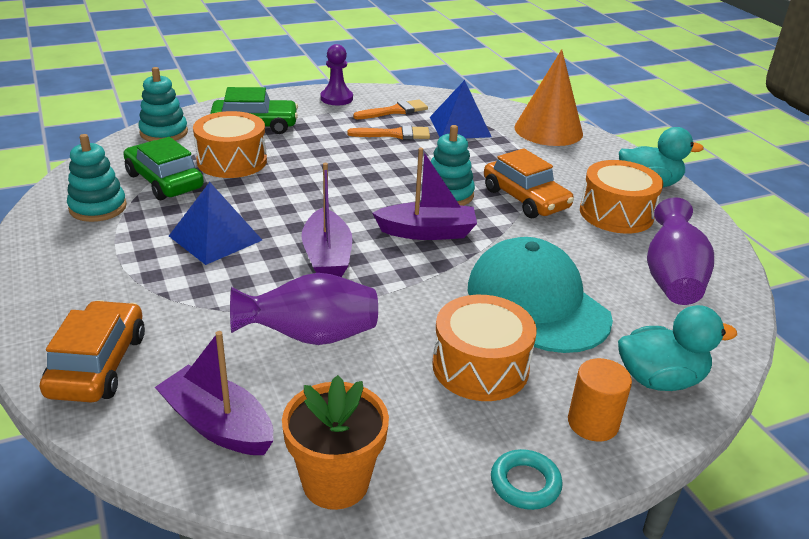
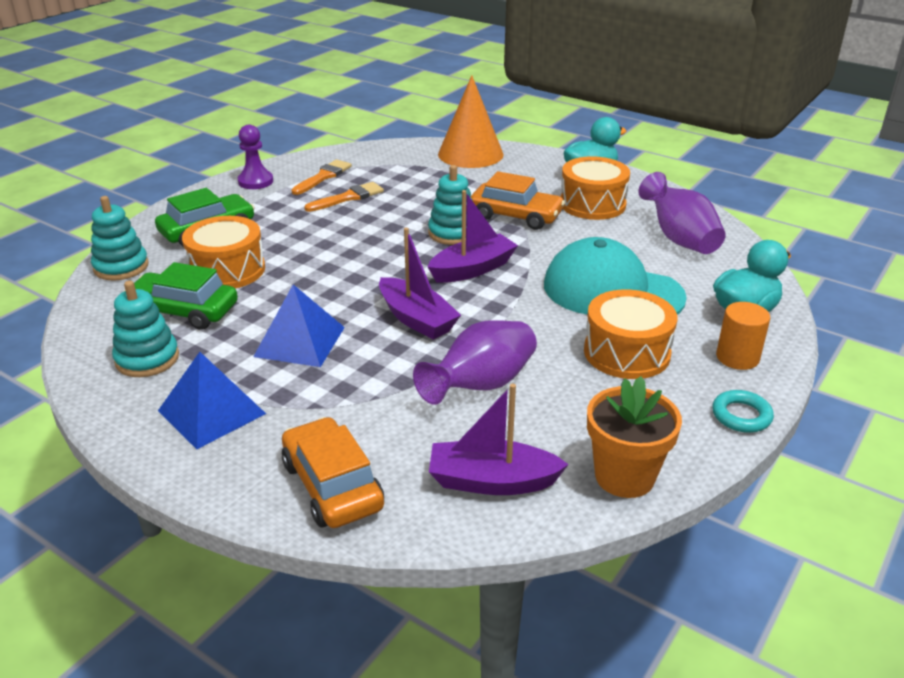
camera: 30 degrees left, 0 degrees up
(460, 126) = (396, 173): blue pyramid -> blue pyramid (211, 412)

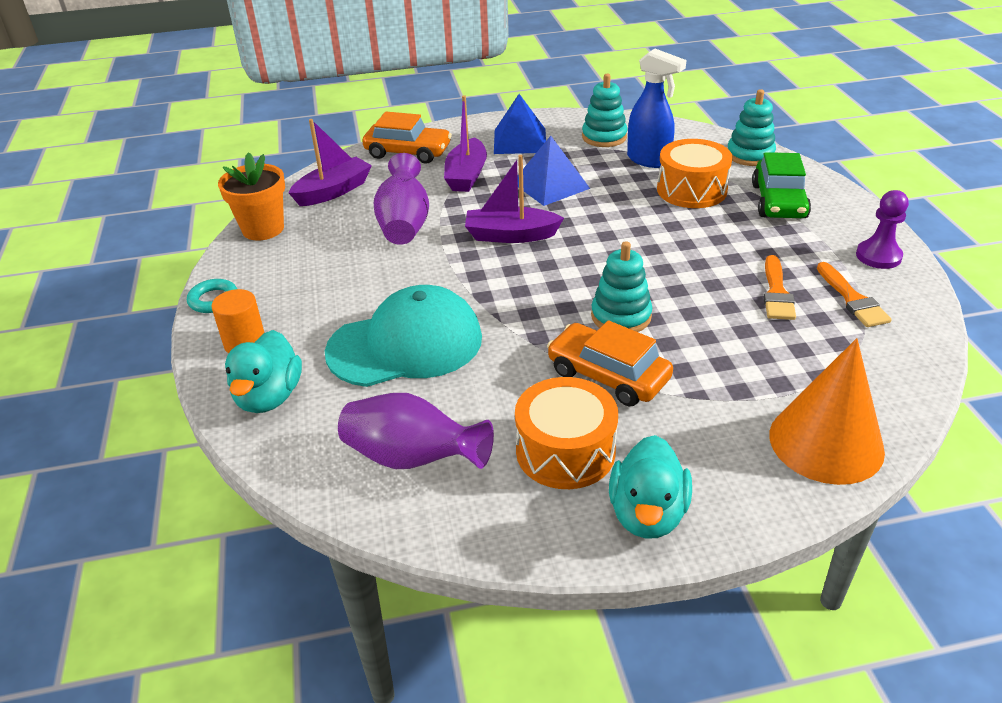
camera: 135 degrees right, 5 degrees up
(183, 311) = (649, 160): green car -> blue spray bottle
(472, 269) = (542, 293): purple boat -> purple boat (466, 175)
(516, 216) = (608, 375): orange car -> orange car turned 60 degrees clockwise
(626, 353) = (335, 298): orange drum -> none

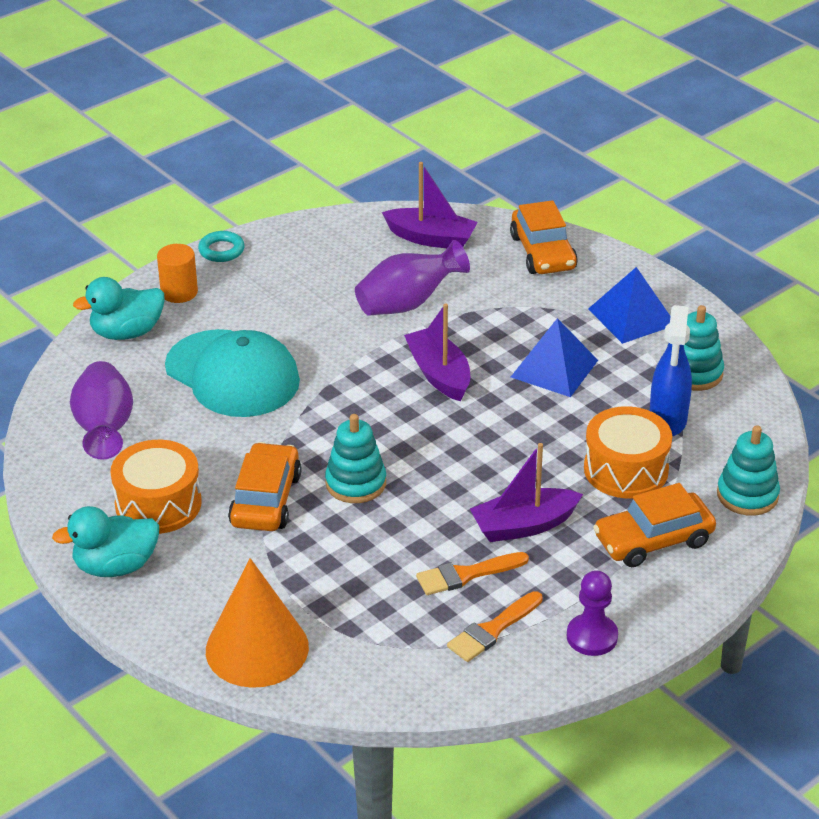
camera: 60 degrees right, 0 degrees up
(263, 229) = (339, 227): orange flower pot -> none
(466, 175) = (528, 307): purple boat -> purple boat (523, 525)
(778, 201) = (653, 540): green car -> orange car

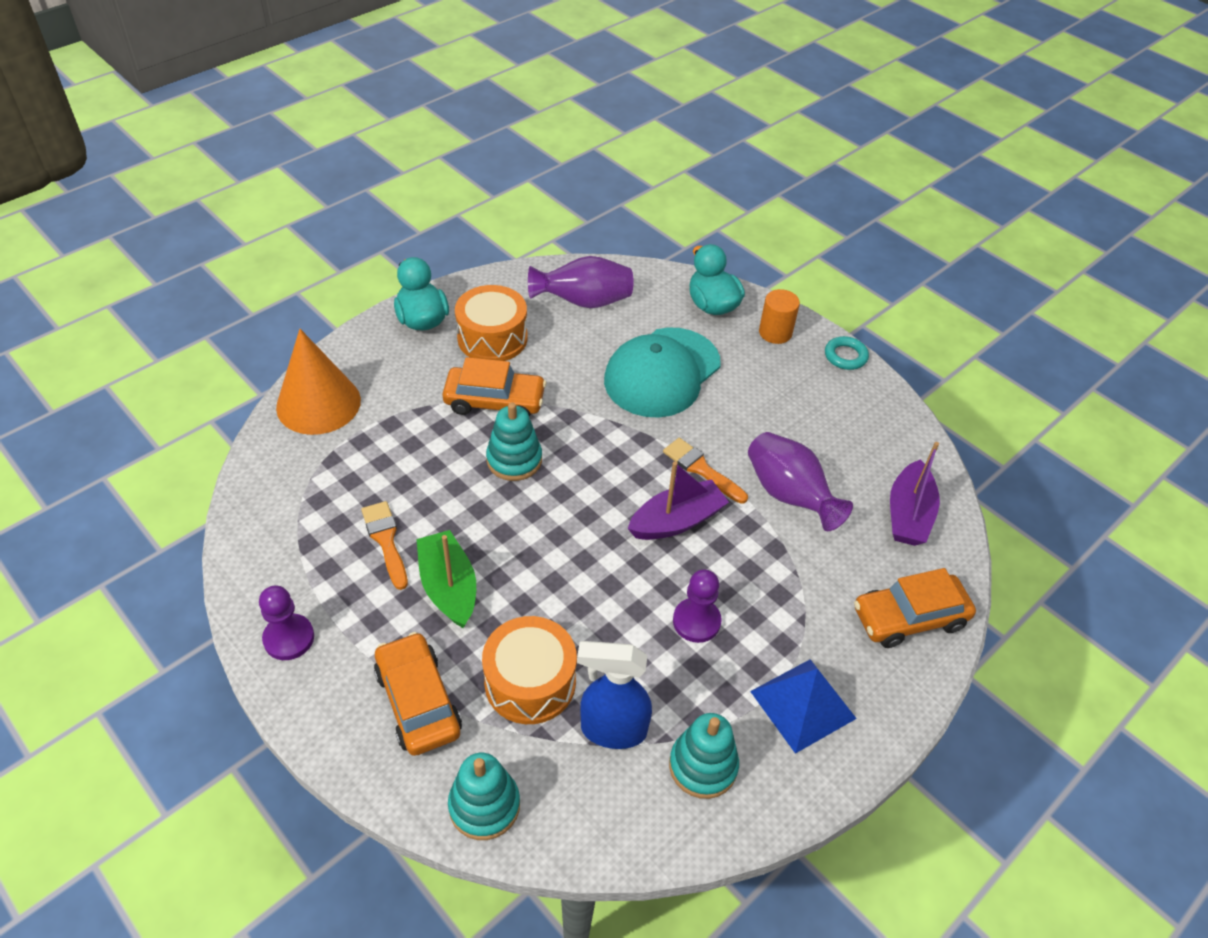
camera: 85 degrees right, 10 degrees up
(492, 630) = (311, 559): orange brush -> orange brush (701, 469)
(523, 525) = (448, 587): purple boat -> green boat
(554, 368) = (696, 621): blue pyramid -> purple pawn

